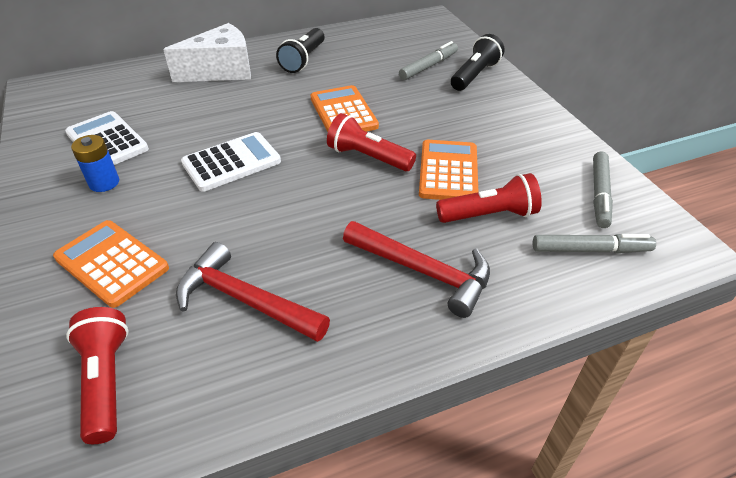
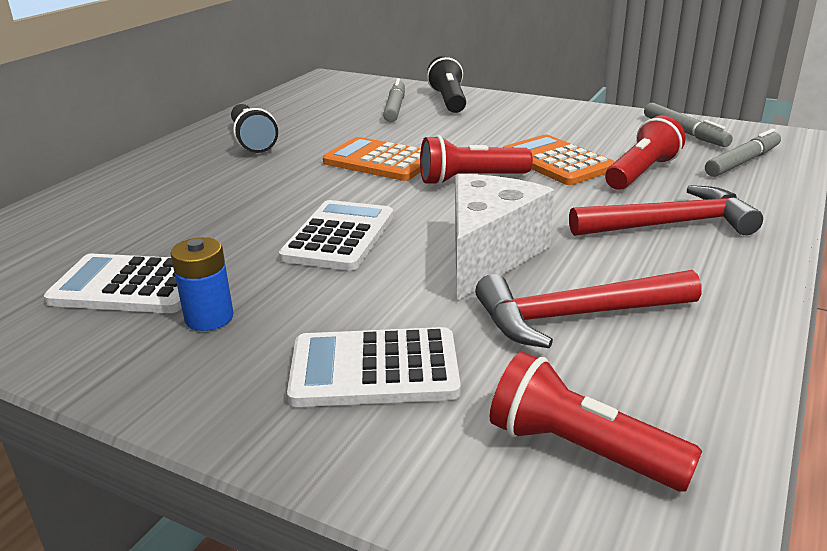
camera: 40 degrees left, 15 degrees down
(112, 263) = (374, 369): orange calculator -> white calculator
(222, 71) = (165, 179): white cheese -> white cheese (489, 255)

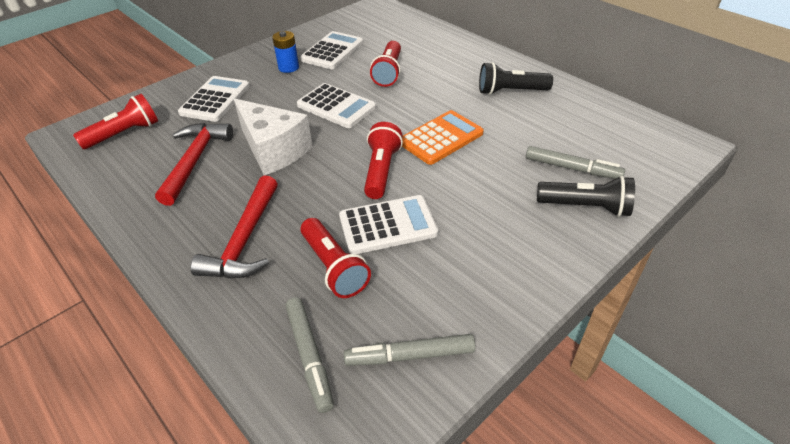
camera: 110 degrees right, 15 degrees up
(214, 218) = (388, 72): none -> red flashlight
(556, 162) = (388, 225): orange calculator -> white calculator

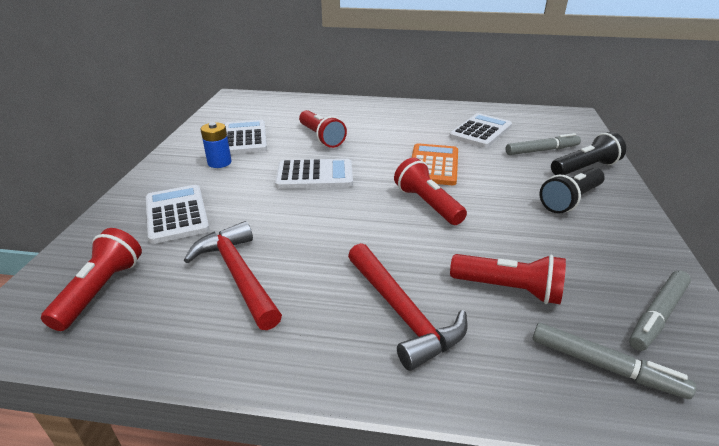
camera: 40 degrees left, 10 degrees down
(273, 150) = (310, 230): white cheese -> none
(388, 225) = (495, 238): white calculator -> white calculator (481, 131)
(510, 91) = (431, 121): black flashlight -> black flashlight (570, 200)

